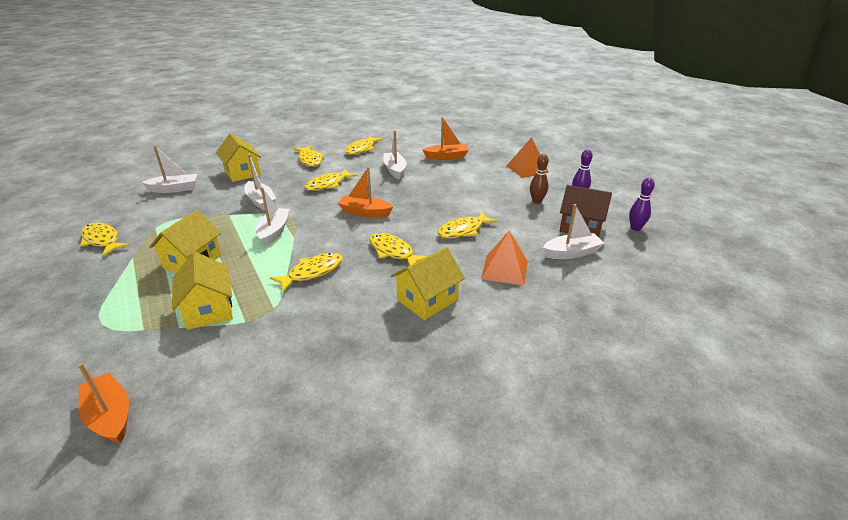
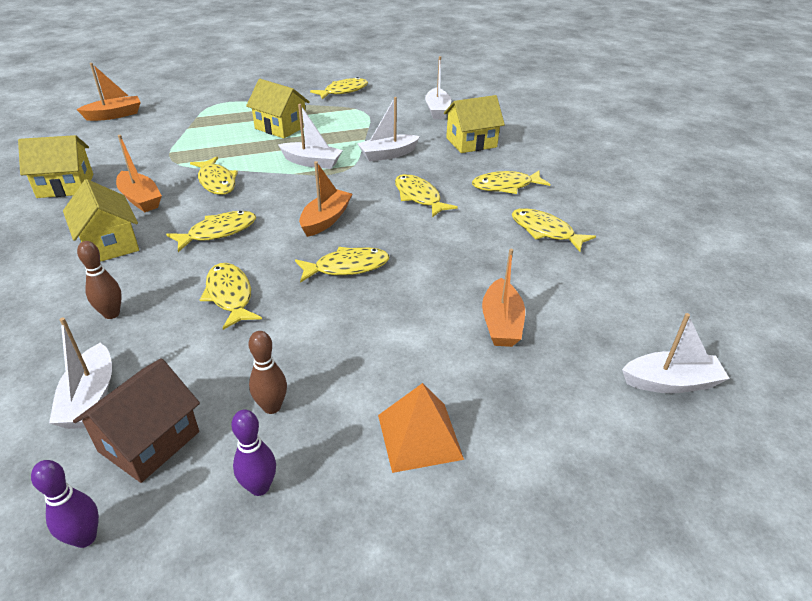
camera: 100 degrees right, 5 degrees up
(209, 310) = (199, 137): yellow house -> yellow house (65, 186)
(350, 308) = (140, 199): none -> orange boat
(395, 170) = (454, 256): white boat -> white boat (670, 382)
(417, 198) = (347, 267): none -> yellow fish
(504, 269) = (111, 314): orange pyramid -> brown bowling pin

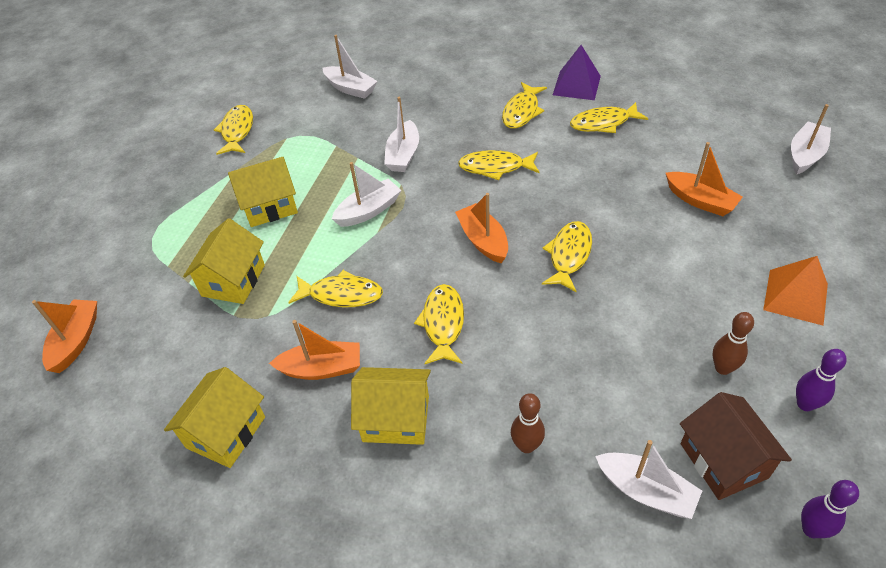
camera: 50 degrees left, 10 degrees up
(230, 295) = (557, 348): yellow fish -> none
(471, 142) = (432, 96): yellow house -> yellow house (233, 280)
(580, 201) = (576, 85): none -> purple pyramid

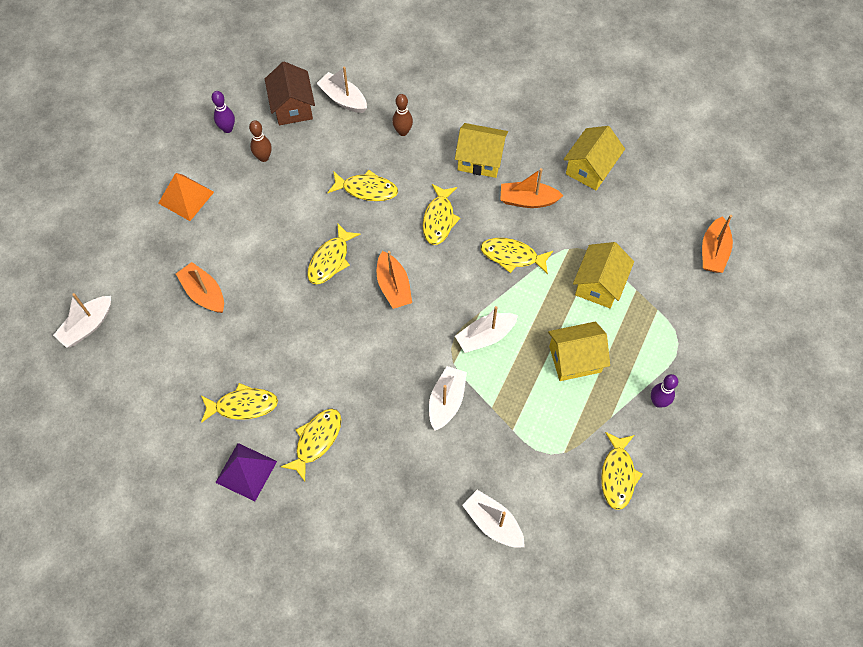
camera: 175 degrees left, 15 degrees up
(495, 167) = (363, 367): yellow fish -> yellow fish (366, 189)
(811, 529) = (265, 70): purple bowling pin -> purple bowling pin (658, 402)

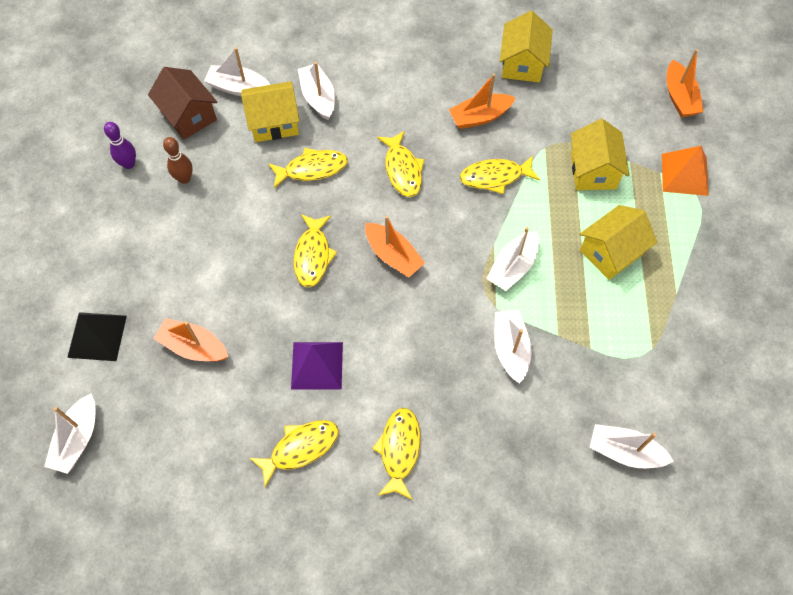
camera: 25 degrees left, 0 degrees up
(138, 254) = (97, 336): none -> black pyramid
(186, 197) = (120, 253): orange pyramid -> orange pyramid (684, 174)
(246, 471) = (341, 518): purple pyramid -> purple pyramid (317, 365)
(403, 132) = (318, 97): brown bowling pin -> white boat
(480, 159) = (411, 95): yellow house -> yellow house (274, 122)
(617, 475) = (714, 347): yellow fish -> none
(658, 402) = (711, 260): purple bowling pin -> none

